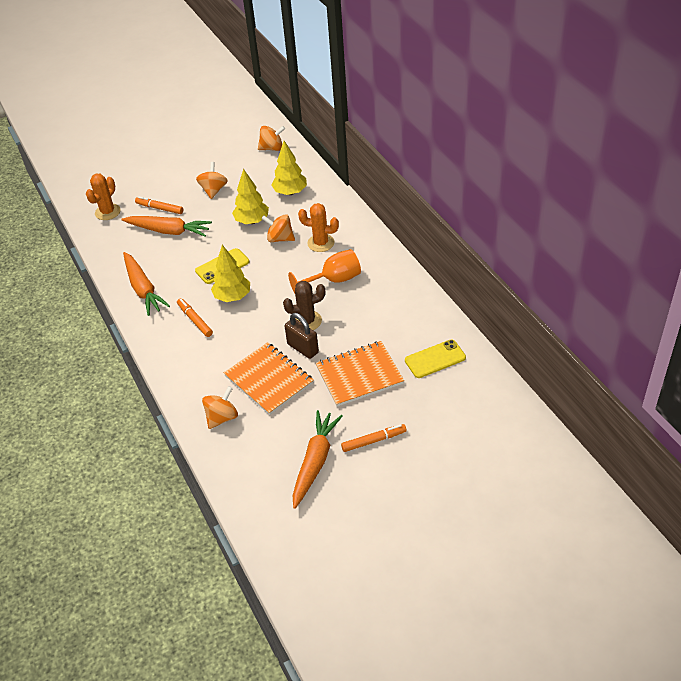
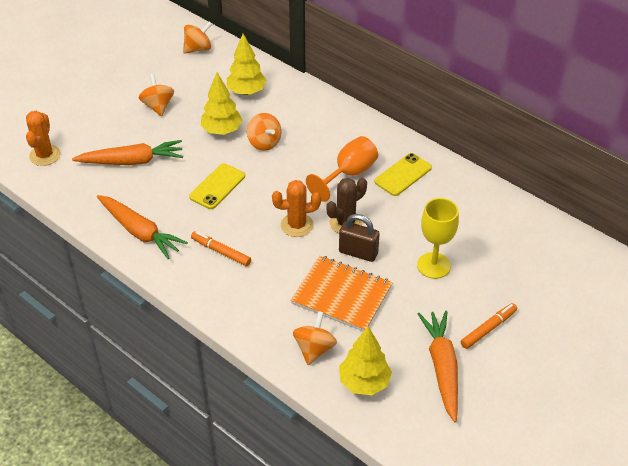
camera: 25 degrees left, 0 degrees up
(159, 208) = (106, 139): orange marker -> none
(232, 297) = (248, 216): yellow tree -> yellow tree (364, 382)
(280, 238) = (264, 143): orange spinning top -> orange spinning top turned 120 degrees counterclockwise
(321, 243) = (311, 138): orange cactus -> orange cactus (297, 225)
(359, 375) = (433, 265): orange notebook -> yellow goblet
(435, 359) = (499, 230): yellow phone -> yellow phone (403, 175)

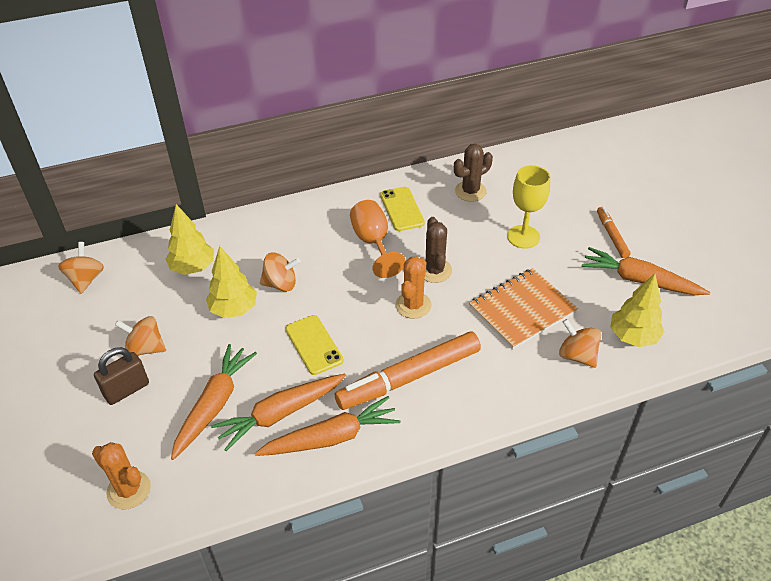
camera: 60 degrees left, 0 degrees up
(144, 197) = (280, 414): none -> orange carrot
(221, 252) = (409, 378): orange marker -> orange marker, size x1.98
(358, 252) = (477, 277): brown padlock -> brown padlock (126, 390)
(464, 209) = (470, 191): none -> brown cactus

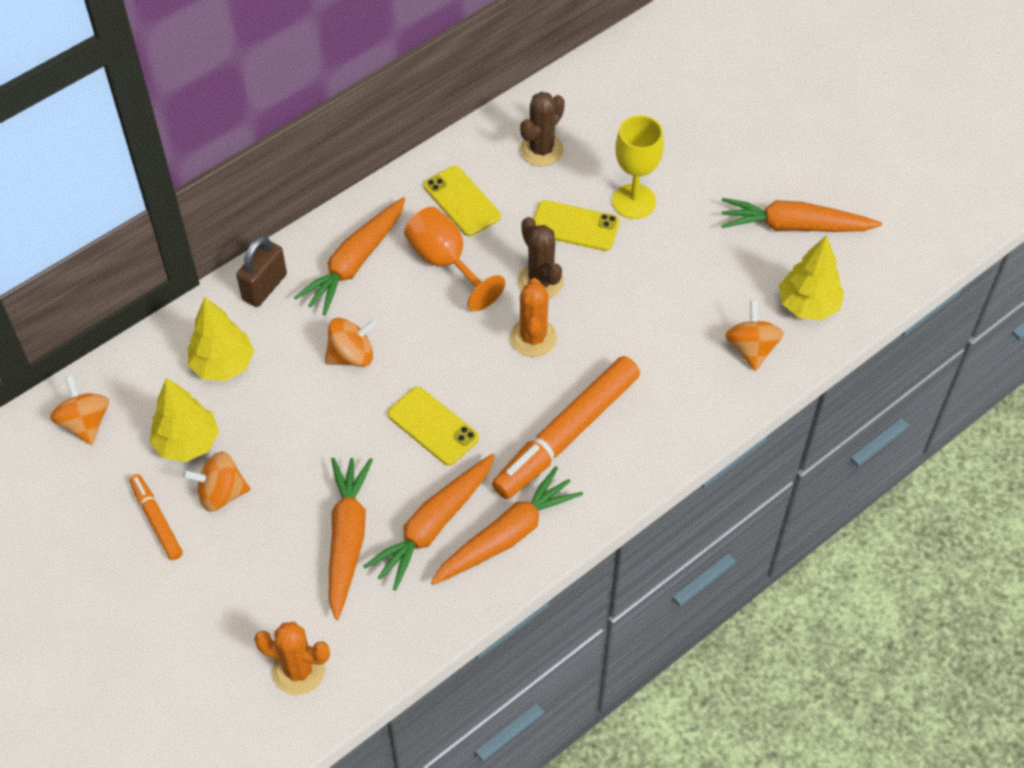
camera: 20 degrees left, 10 degrees up
(126, 390) = (227, 553): brown padlock -> brown padlock (264, 287)
(234, 309) = (308, 408): yellow tree -> yellow tree (187, 443)
(312, 228) = (355, 262): none -> orange carrot
(474, 242) = (575, 226): none -> yellow phone
(522, 310) = (668, 306): orange notebook -> none
(577, 355) = (751, 348): orange spinning top -> orange spinning top turned 60 degrees clockwise
(611, 235) = (742, 170): orange marker -> orange marker (156, 520)

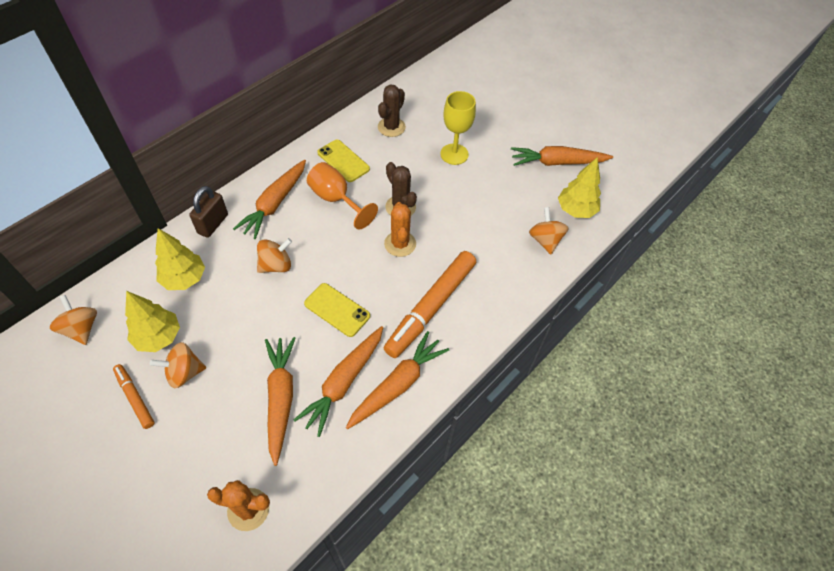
camera: 10 degrees left, 0 degrees up
(575, 226) = (418, 171): yellow phone -> none

